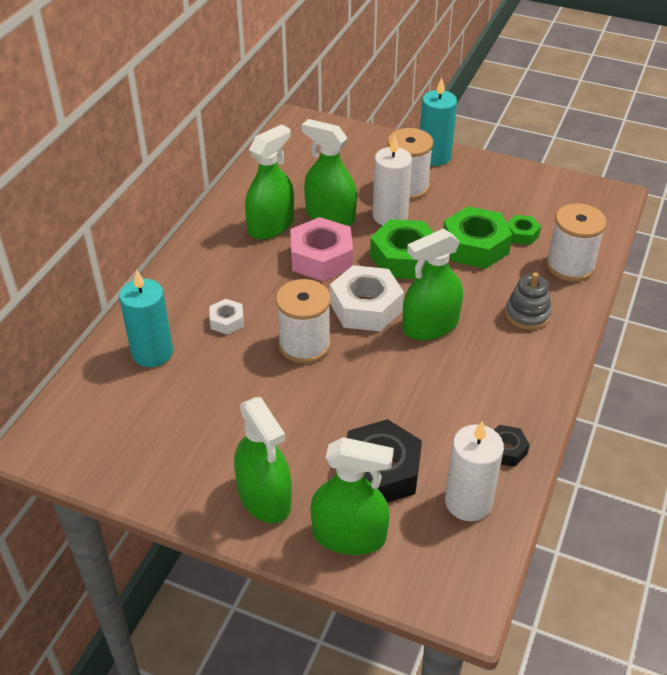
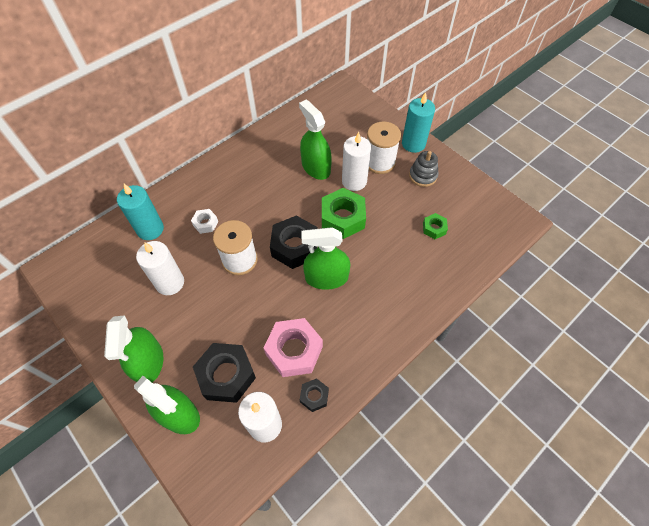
camera: 25 degrees right, 15 degrees up
(227, 402) = (170, 283): none -> white candle
(271, 226) = (275, 162): green spray bottle -> none
(321, 258) = (290, 198): pink nut -> pink nut (294, 350)
(366, 307) = (294, 246): white nut -> black nut
(475, 246) = (395, 226): green nut -> none
(527, 314) = (396, 295): grey stacking toy -> grey stacking toy (423, 176)
(570, 266) = (452, 267): white spool -> none

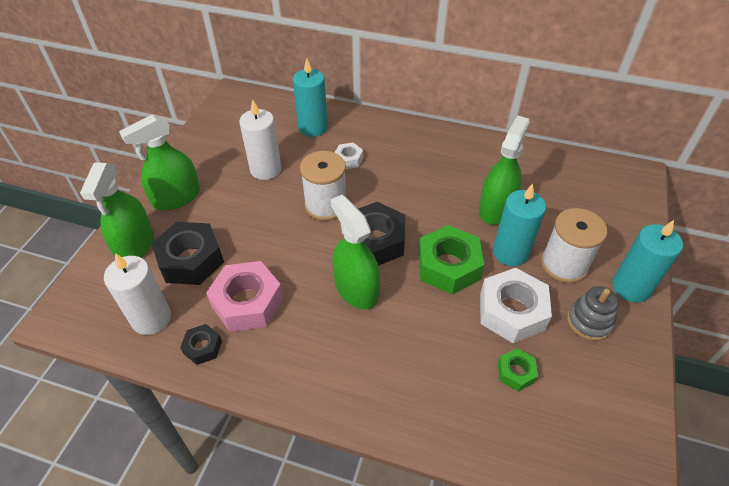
camera: 60 degrees right, 10 degrees down
(354, 181) = (510, 252): white candle -> turquoise candle
(395, 206) = (511, 311): none -> white nut

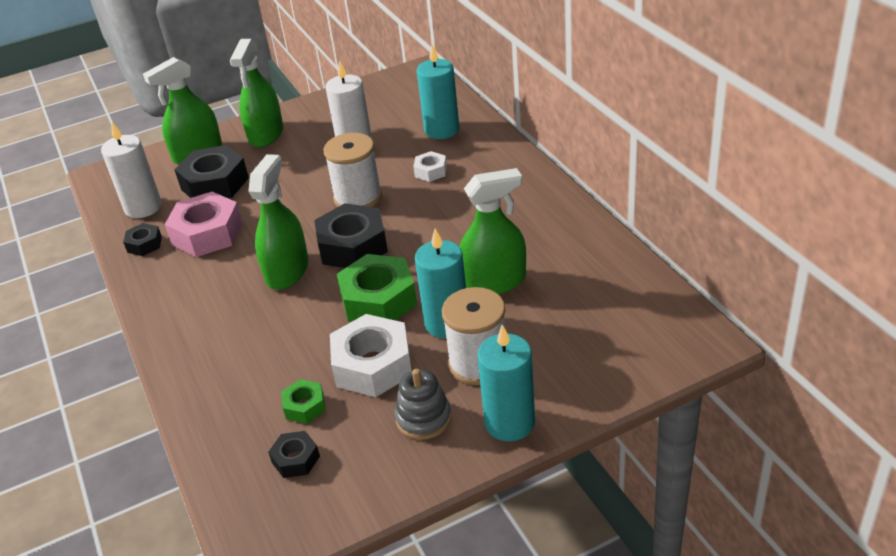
camera: 50 degrees right, 10 degrees down
(176, 197) = (266, 134): green spray bottle -> green spray bottle turned 90 degrees counterclockwise
(566, 412) = (296, 459): none -> black nut

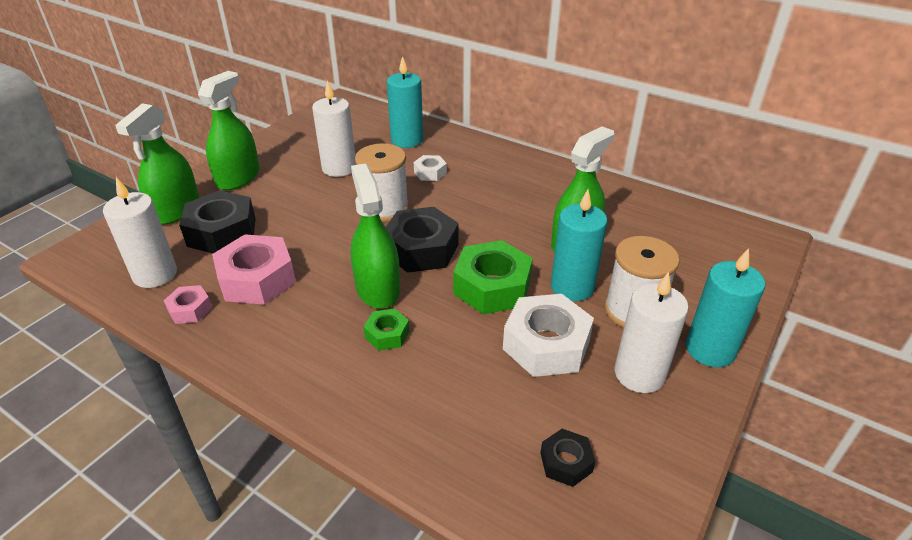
camera: 35 degrees left, 0 degrees up
(144, 244) = (190, 309): black nut -> pink nut
(266, 134) = (238, 177): green spray bottle -> green spray bottle turned 135 degrees counterclockwise
(305, 406) = (522, 407): green nut -> green nut (387, 334)
(423, 418) = (639, 374): grey stacking toy -> white candle

